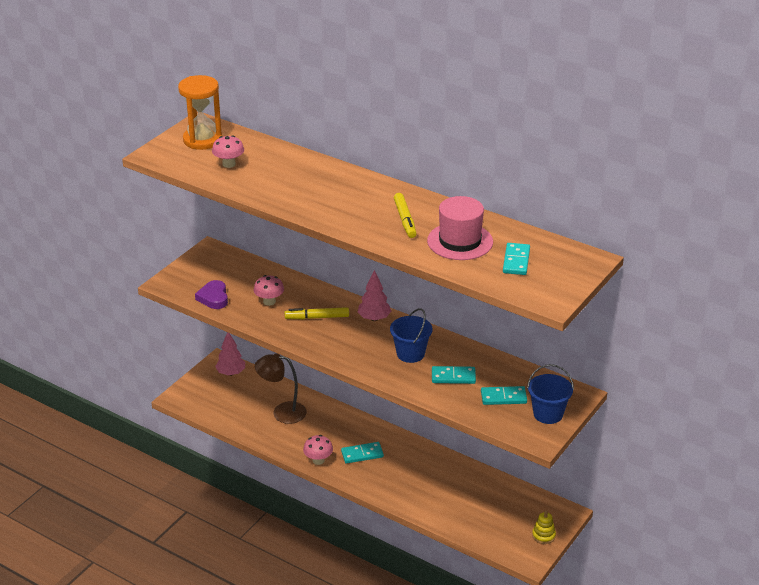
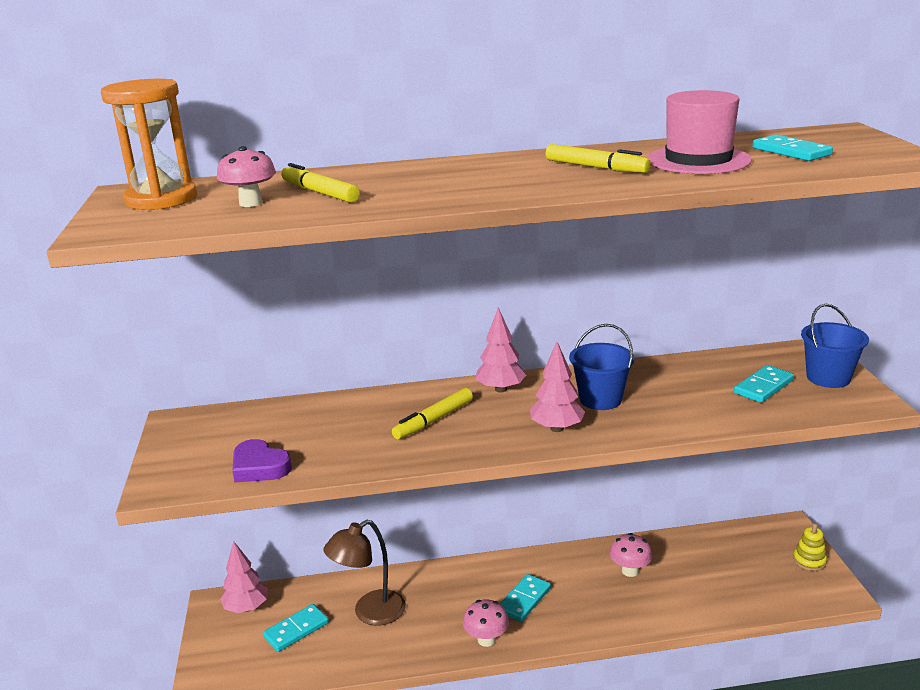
camera: 40 degrees left, 10 degrees down
(265, 171) = (320, 193): none -> yellow marker
(269, 302) = (345, 434): pink mushroom -> pink mushroom (630, 571)
(363, 356) = (557, 428): none -> pink tree
(453, 377) = (683, 396): turquoise domino -> turquoise domino (296, 630)

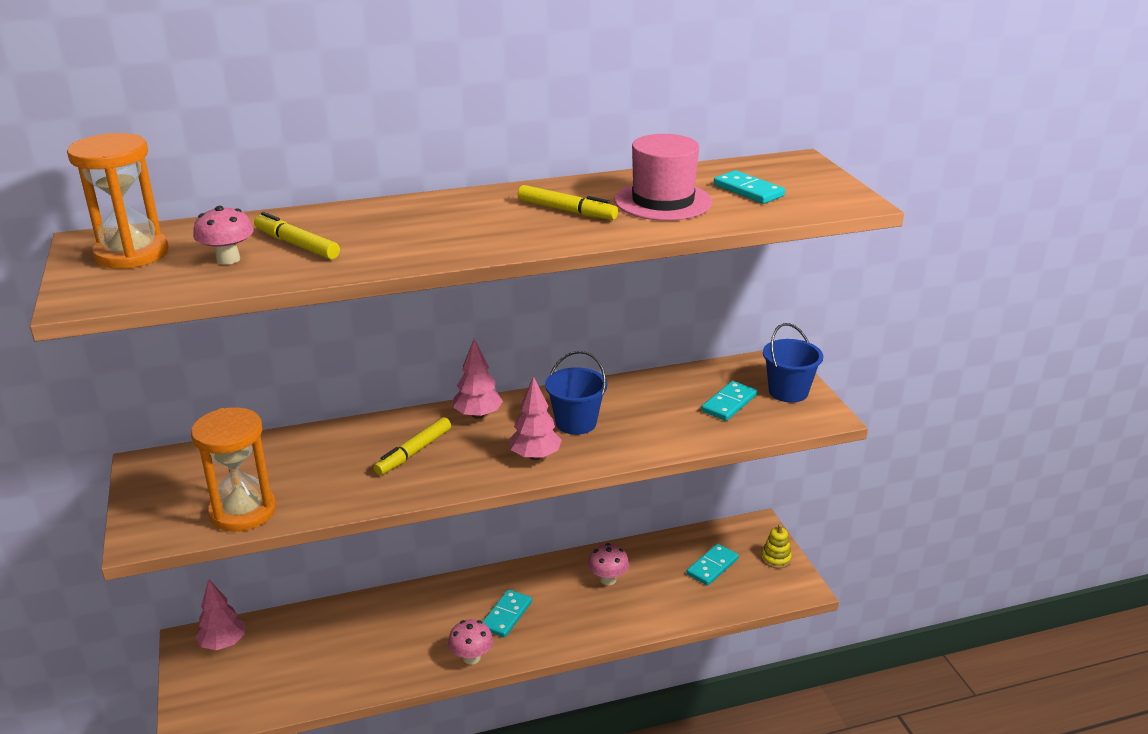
camera: 10 degrees left, 5 degrees up
(259, 467) = (243, 511): purple heart -> orange hourglass
(296, 630) = (278, 662): turquoise domino -> turquoise domino (712, 566)
(370, 613) = (353, 640): brown lamp -> none

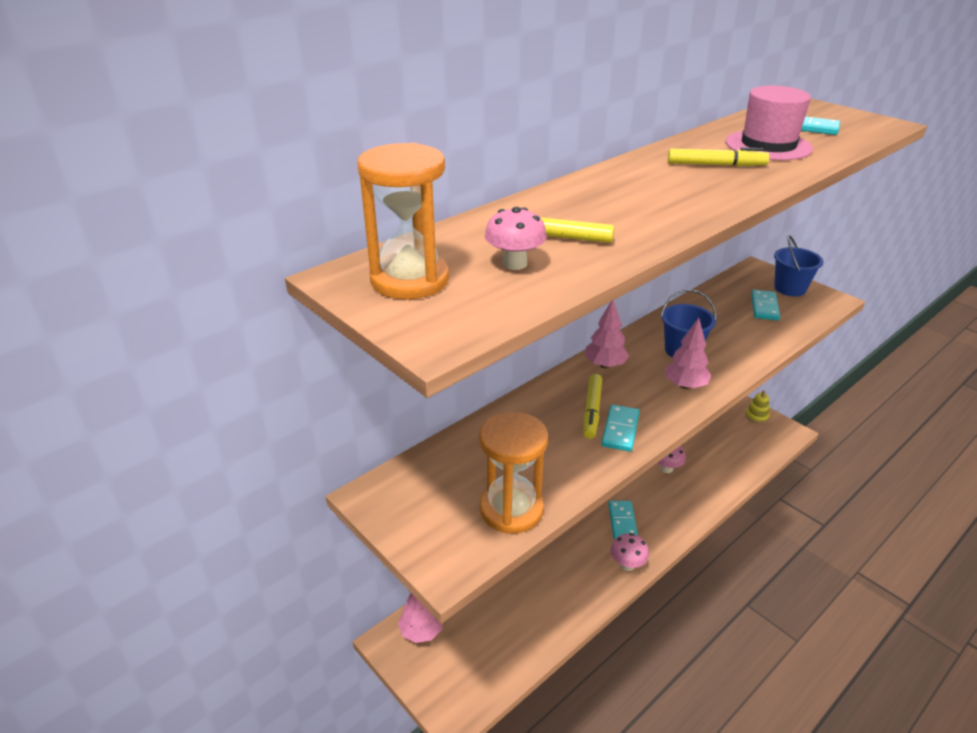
camera: 25 degrees left, 5 degrees up
(712, 566) = (723, 435): turquoise domino -> turquoise domino (620, 430)

